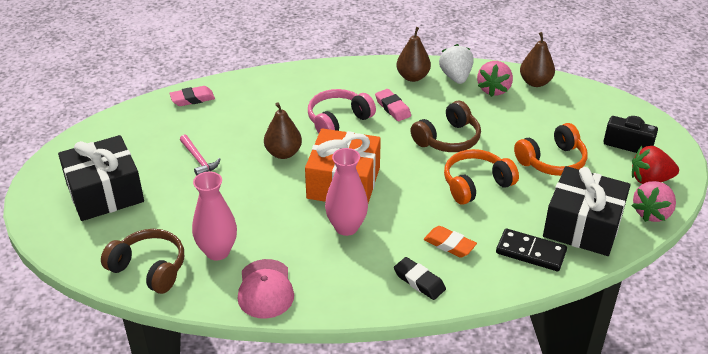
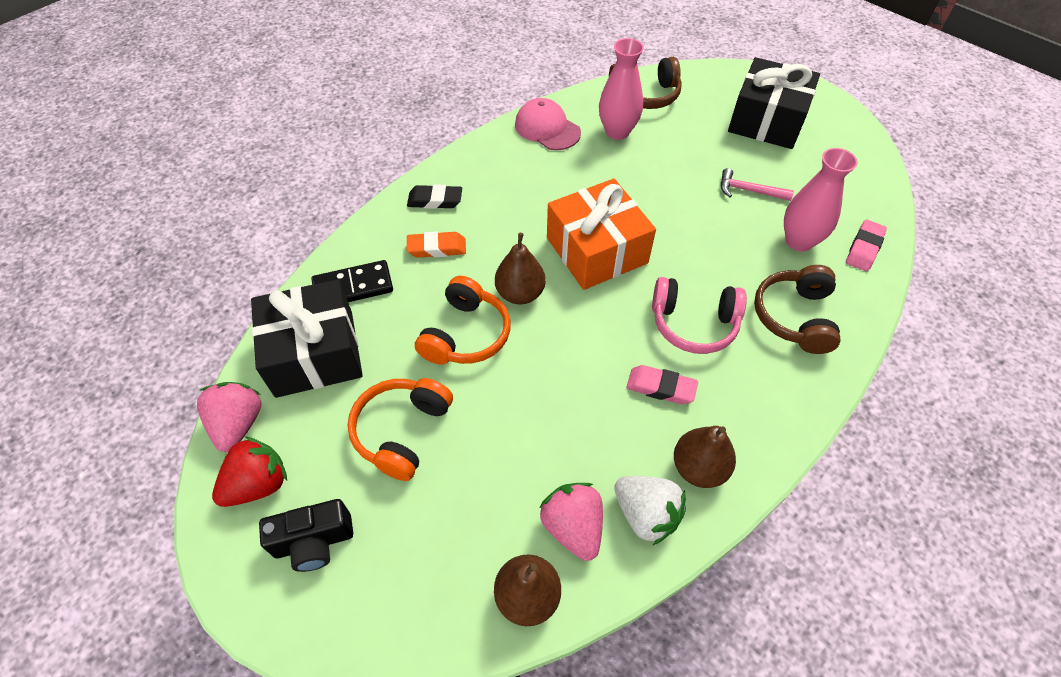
camera: 140 degrees right, 15 degrees up
(283, 153) = (690, 245): brown pear -> brown pear (520, 293)
(338, 120) = (693, 323): pink headphones -> pink headphones turned 90 degrees clockwise
(346, 227) = (543, 209): pink vase -> pink vase (799, 241)
(448, 139) = (551, 381): brown headphones -> brown headphones (795, 317)

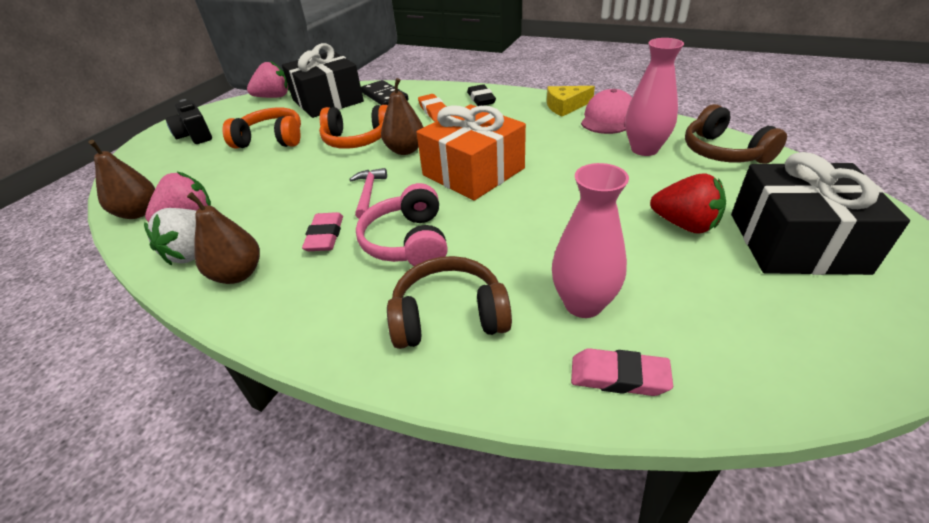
camera: 75 degrees right, 15 degrees down
(258, 484) = (235, 112): red strawberry -> red strawberry (684, 224)
(503, 145) = (565, 106): none -> yellow cheese
(749, 191) = (639, 248): pink hammer -> pink hammer (368, 193)

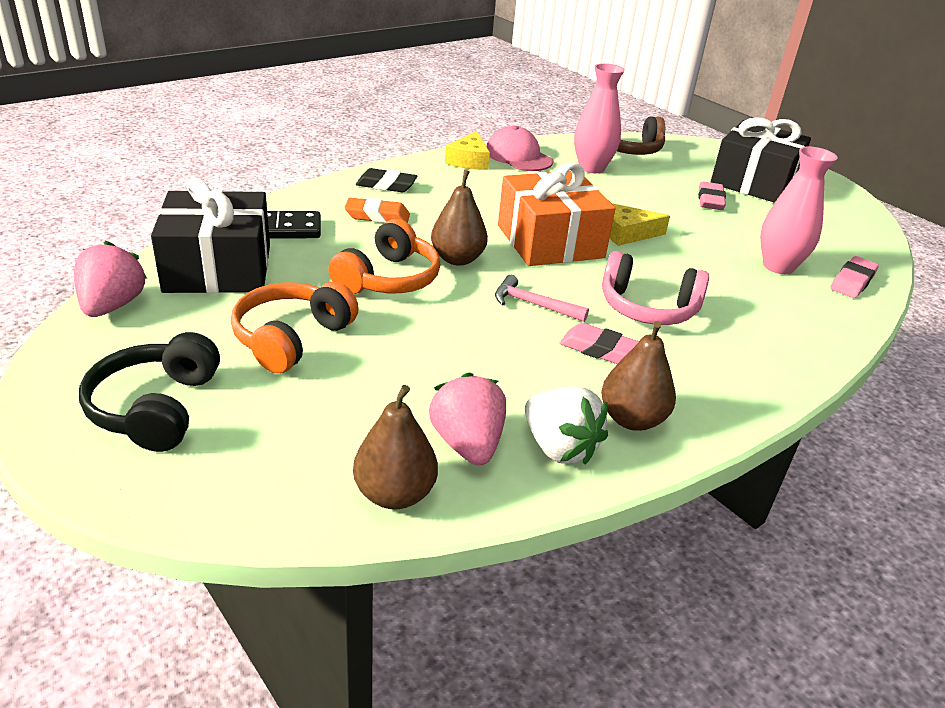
camera: 70 degrees left, 5 degrees down
(195, 135) = (156, 408): black camera -> black headphones
(449, 316) = (766, 320): brown headphones -> none
(534, 199) = (627, 233): none -> yellow cheese
(684, 224) = (710, 200): red strawberry -> pink eraser

